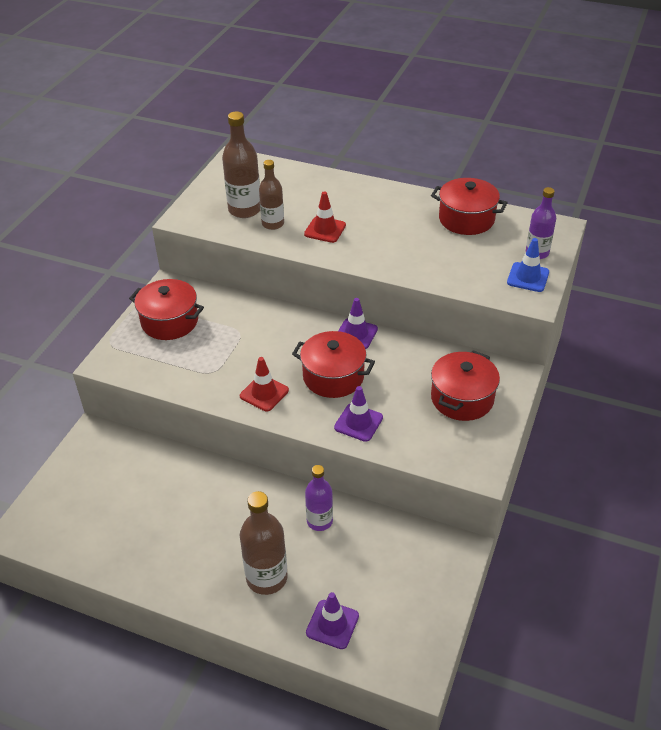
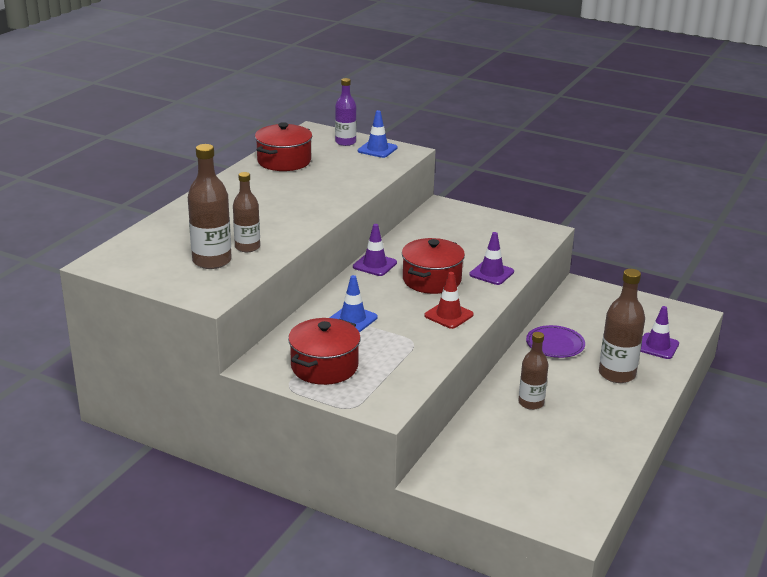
camera: 85 degrees left, 15 degrees down
(207, 500) = (531, 403): none -> brown bottle
(249, 330) = (353, 319): none -> blue traffic cone
(319, 521) = (555, 344): purple bottle -> purple plate
(325, 230) = (271, 222): red traffic cone -> none
(462, 398) = (467, 228): red pot -> none

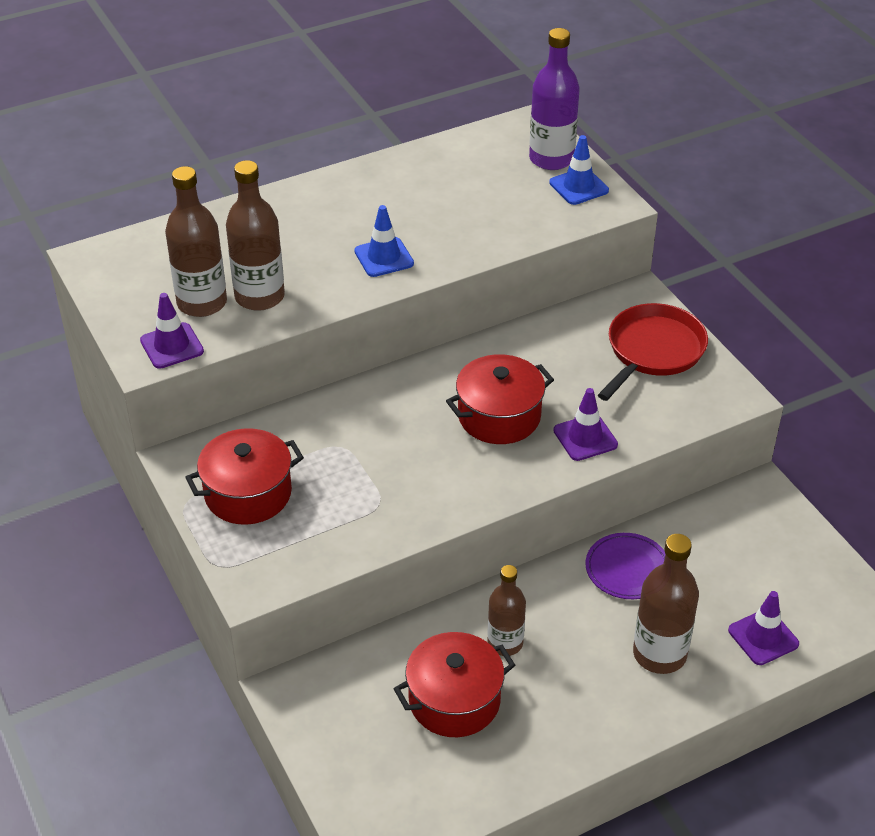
camera: 35 degrees right, 15 degrees up
(247, 247) = (259, 297): brown bottle -> brown bottle, size x1.50
(284, 161) = (441, 167): red pot -> red pot (454, 700)
(345, 142) = (551, 159): purple bottle -> purple bottle, size x1.50
(353, 319) = (347, 437): blue traffic cone -> blue traffic cone (384, 257)
(374, 265) = (455, 362): purple traffic cone -> purple traffic cone (172, 346)
(448, 315) = (462, 482): red traffic cone -> none
(479, 226) = (653, 351): none -> red pan

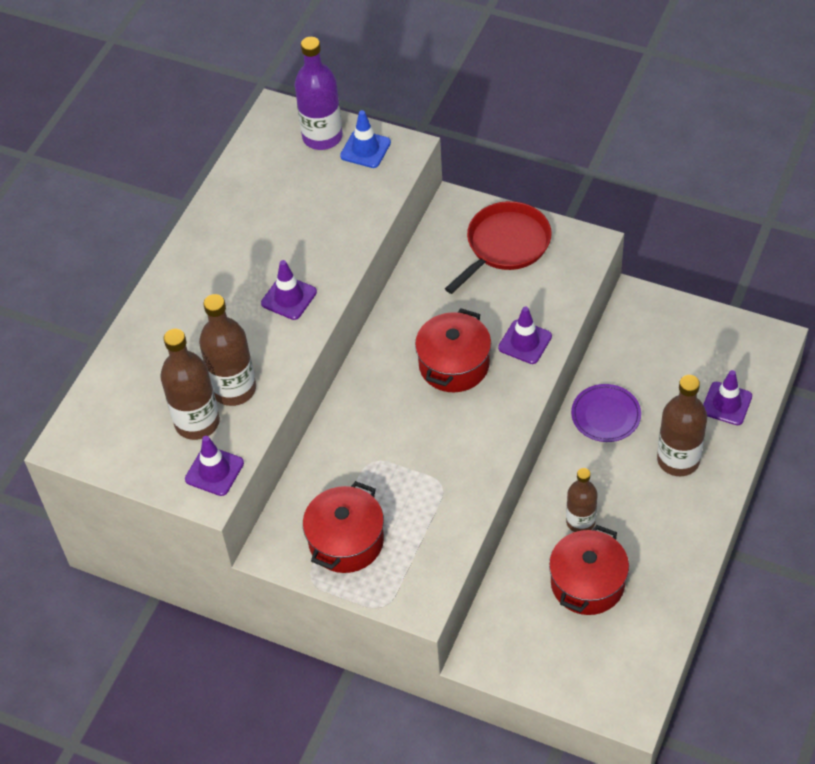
camera: 35 degrees left, 10 degrees up
(384, 257) = (289, 298): blue traffic cone -> purple traffic cone
(653, 351) = (505, 245): red pan -> red pan turned 45 degrees clockwise

